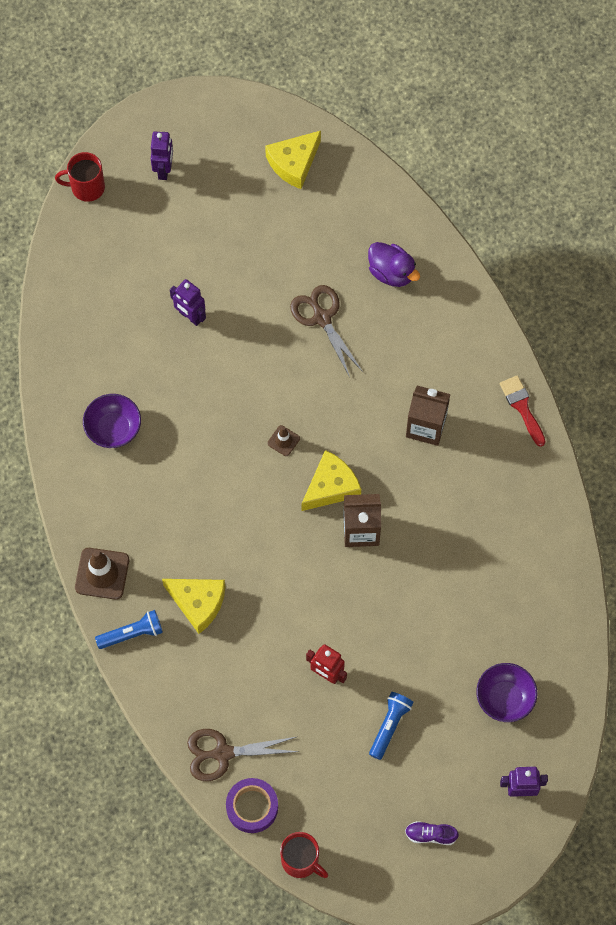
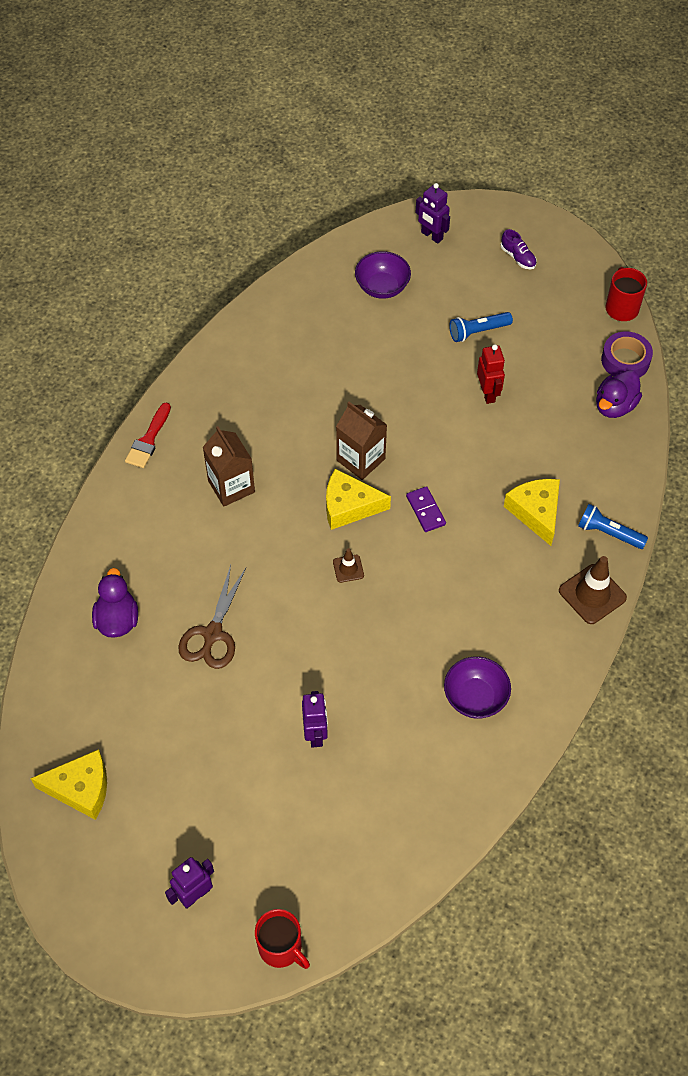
camera: 135 degrees left, 10 degrees down
(222, 753) = (614, 406): brown scissors -> purple duck
(275, 532) = (425, 510): none -> purple domino

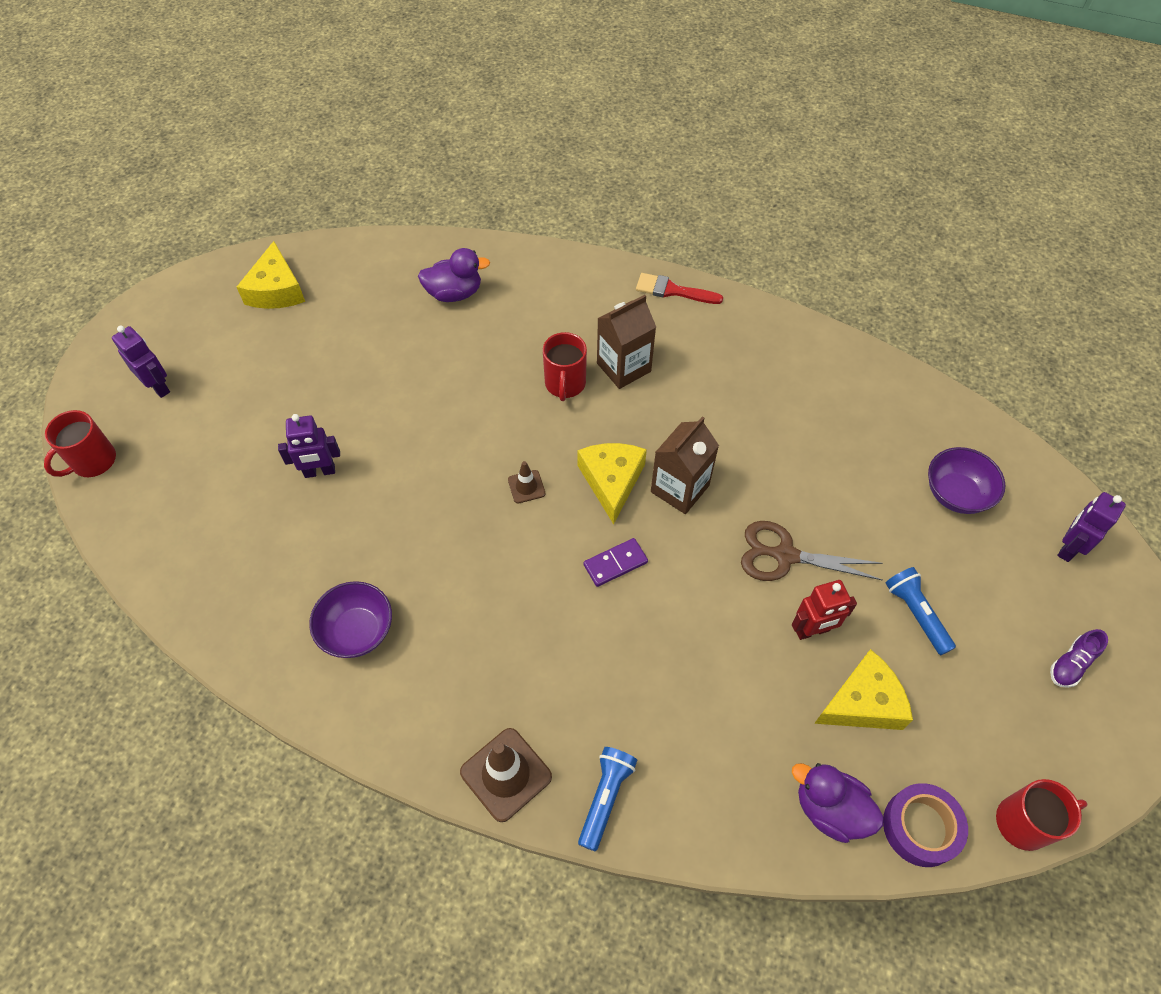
camera: 85 degrees right, 0 degrees up
(212, 634) = (439, 370): brown scissors -> brown scissors (785, 555)
(243, 533) = (565, 384): none -> red mug
(536, 512) = (628, 697): yellow cheese -> yellow cheese (862, 702)

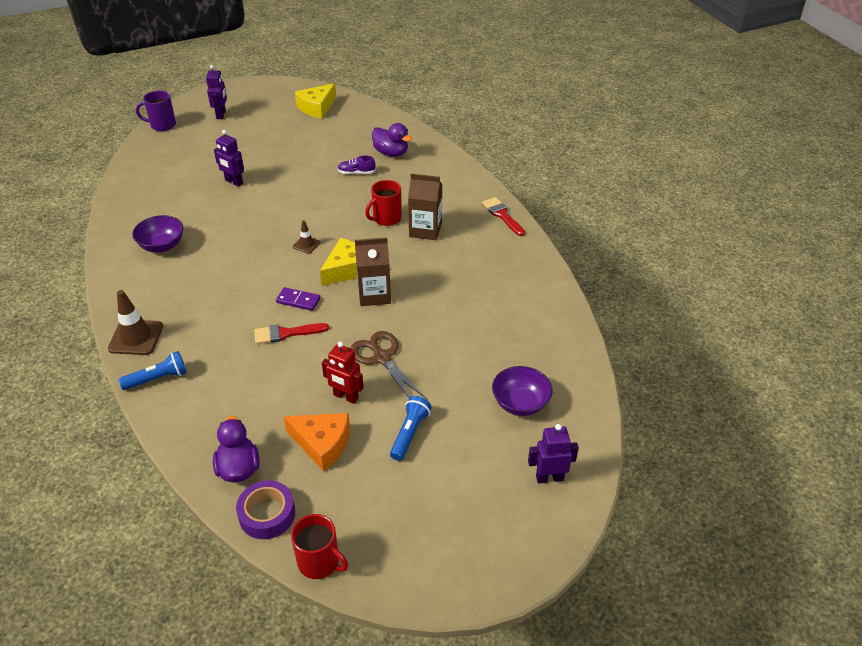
camera: 45 degrees right, 15 degrees down
(93, 461) = (162, 125): red mug -> purple mug
(658, 614) = (286, 333): none -> red brush
(862, 702) = (322, 444): yellow cheese -> orange cheese
(1071, 664) = (461, 526): purple shoe -> purple shoe (356, 173)

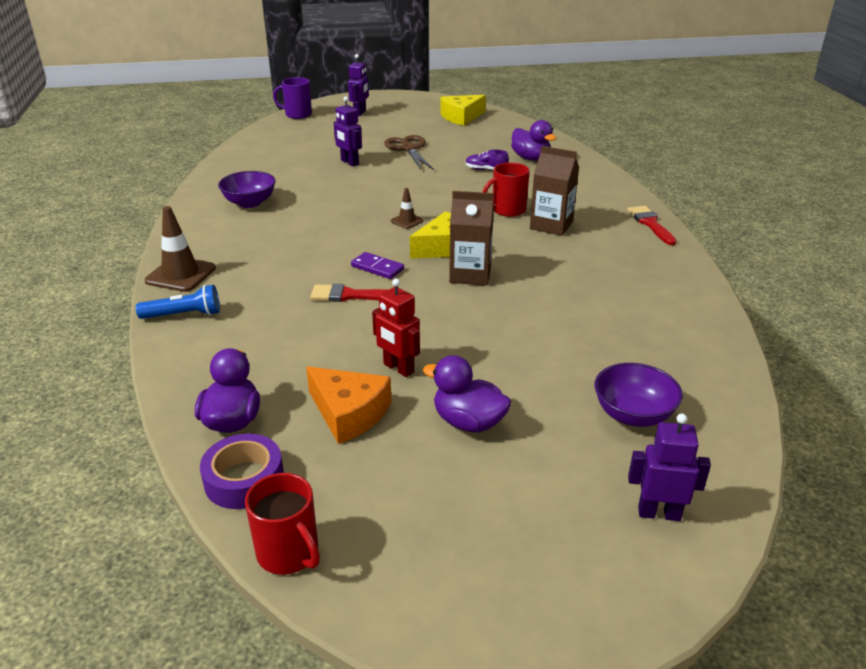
camera: 15 degrees right, 10 degrees down
(382, 358) = (458, 336): brown scissors -> brown scissors (408, 149)
(409, 433) = (468, 422): blue flashlight -> purple duck

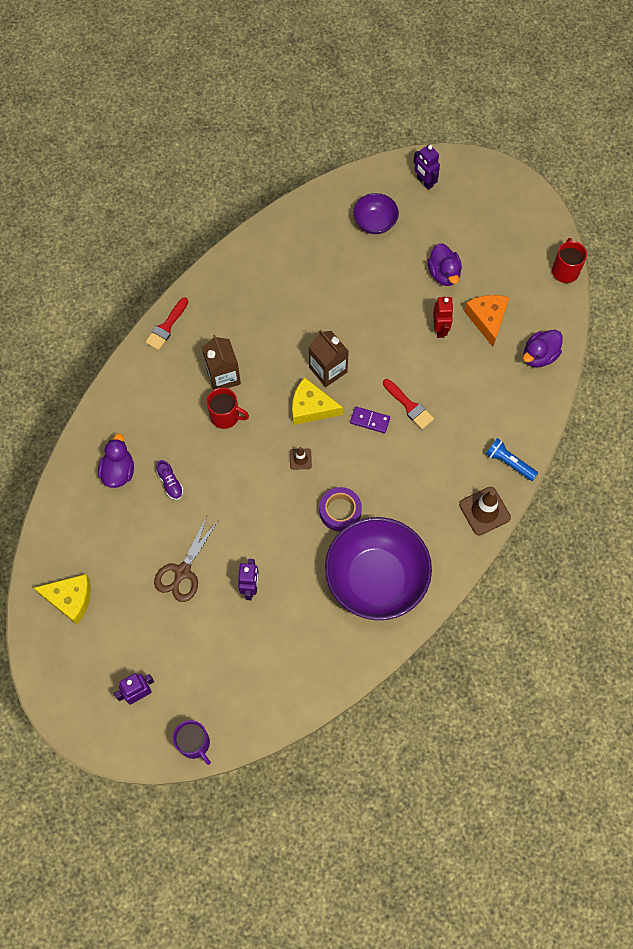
camera: 135 degrees left, 35 degrees up
(244, 479) = (557, 317): purple tape -> purple tape (340, 511)
(250, 203) = (376, 579): purple bowl -> purple bowl, size x2.04
(377, 268) = (370, 420): purple domino -> purple domino turned 60 degrees counterclockwise

